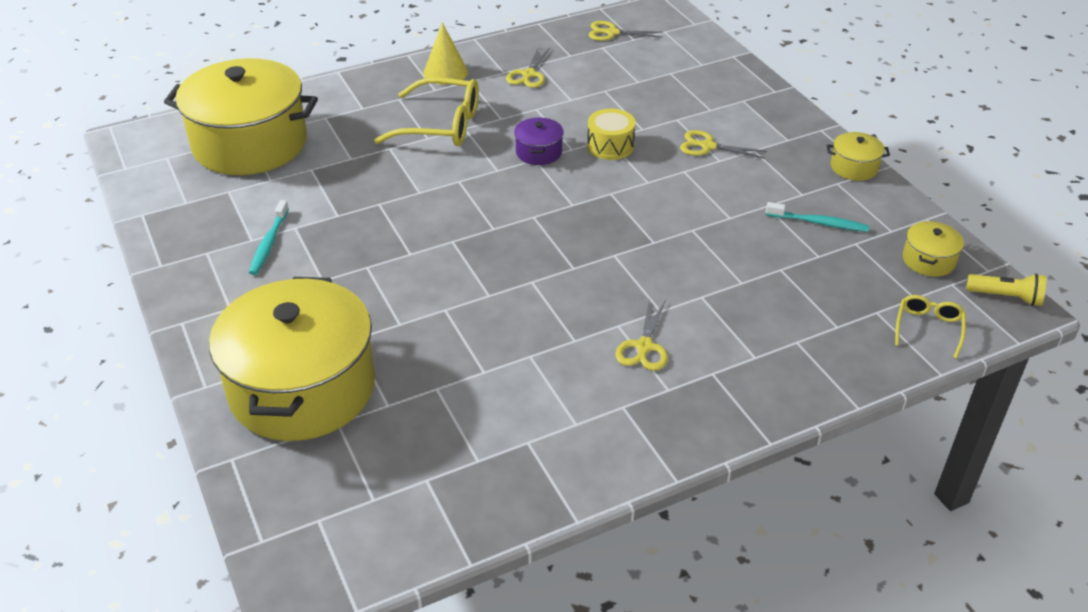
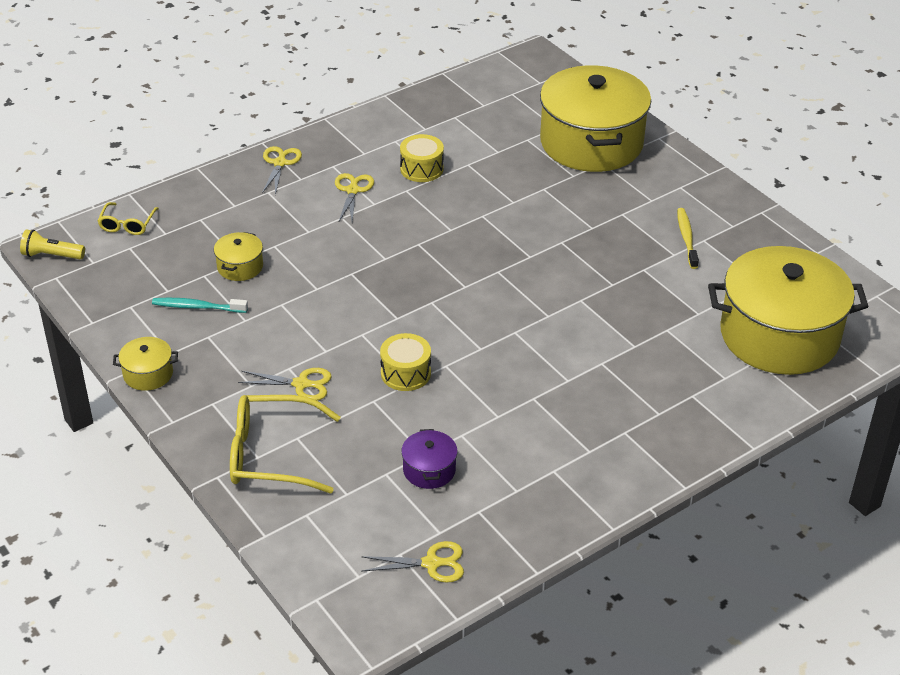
camera: 170 degrees right, 0 degrees up
(269, 243) = (686, 238): turquoise toothbrush -> yellow toothbrush
(441, 125) = (595, 380): yellow glasses -> yellow glasses (272, 454)
(445, 72) = (624, 461): yellow cone -> none
(528, 75) = (522, 469): yellow scissors -> yellow scissors (280, 163)
(539, 152) = (479, 357): purple pot -> purple pot (429, 470)
(548, 370) = (421, 169): none -> yellow drum
(928, 260) = (106, 281): yellow pot -> yellow pot (240, 267)

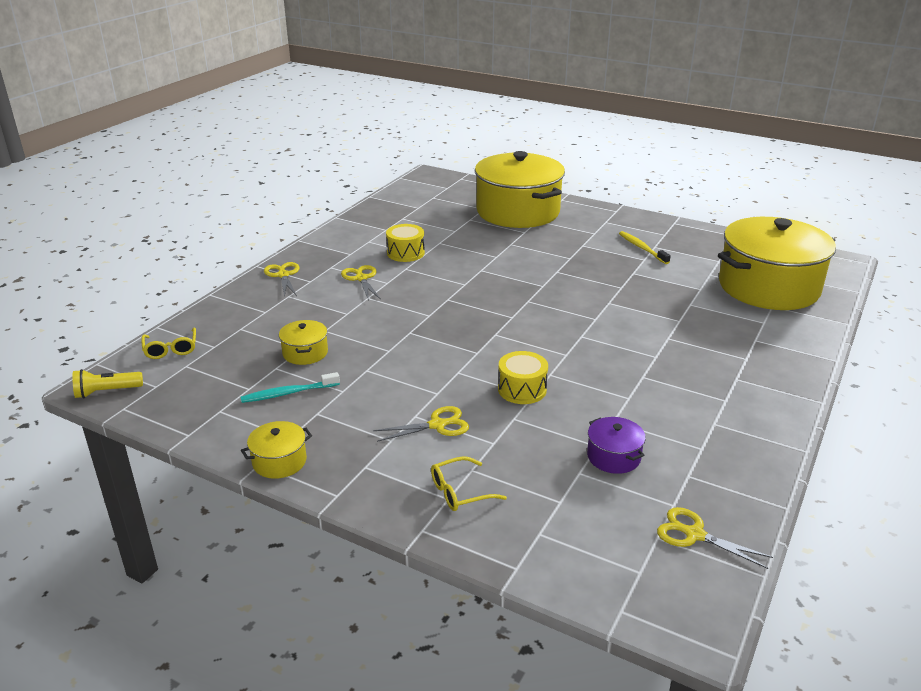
camera: 25 degrees left, 10 degrees down
(272, 454) = (460, 492): yellow glasses -> yellow glasses, size x0.53
(432, 563) = (693, 534): yellow scissors -> yellow scissors turned 120 degrees counterclockwise

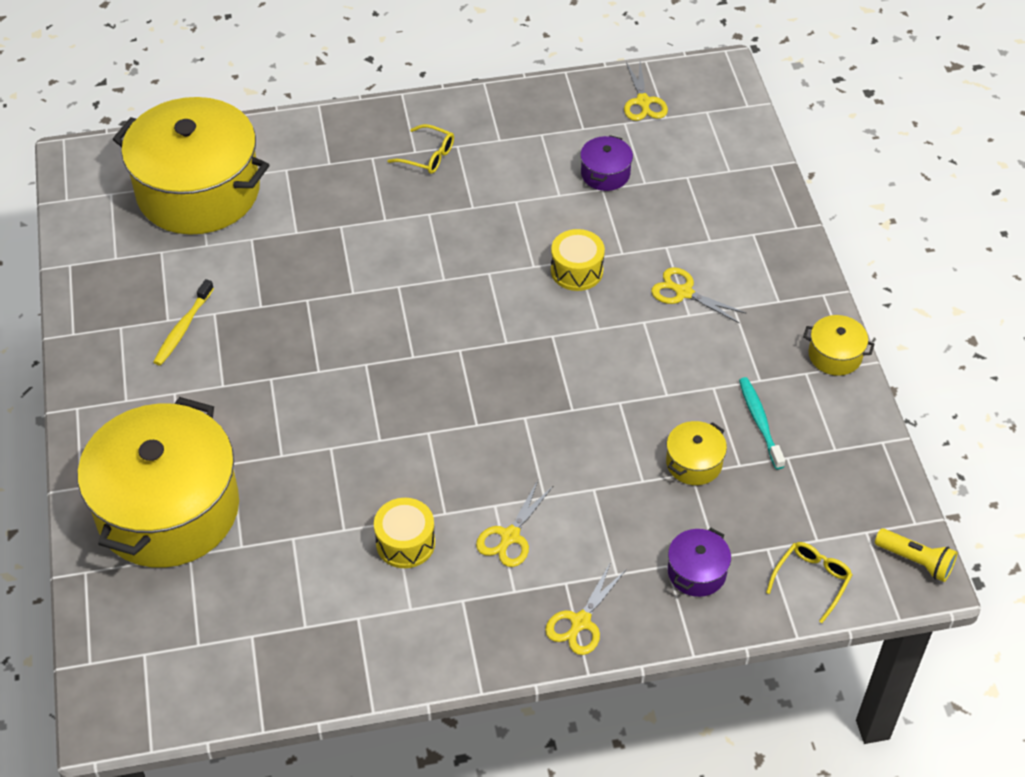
camera: 130 degrees left, 20 degrees up
(245, 318) = (696, 572): none -> purple pot
(288, 393) = (760, 422): turquoise toothbrush -> turquoise toothbrush turned 135 degrees counterclockwise
(460, 492) = (739, 231): yellow glasses -> yellow glasses (427, 156)

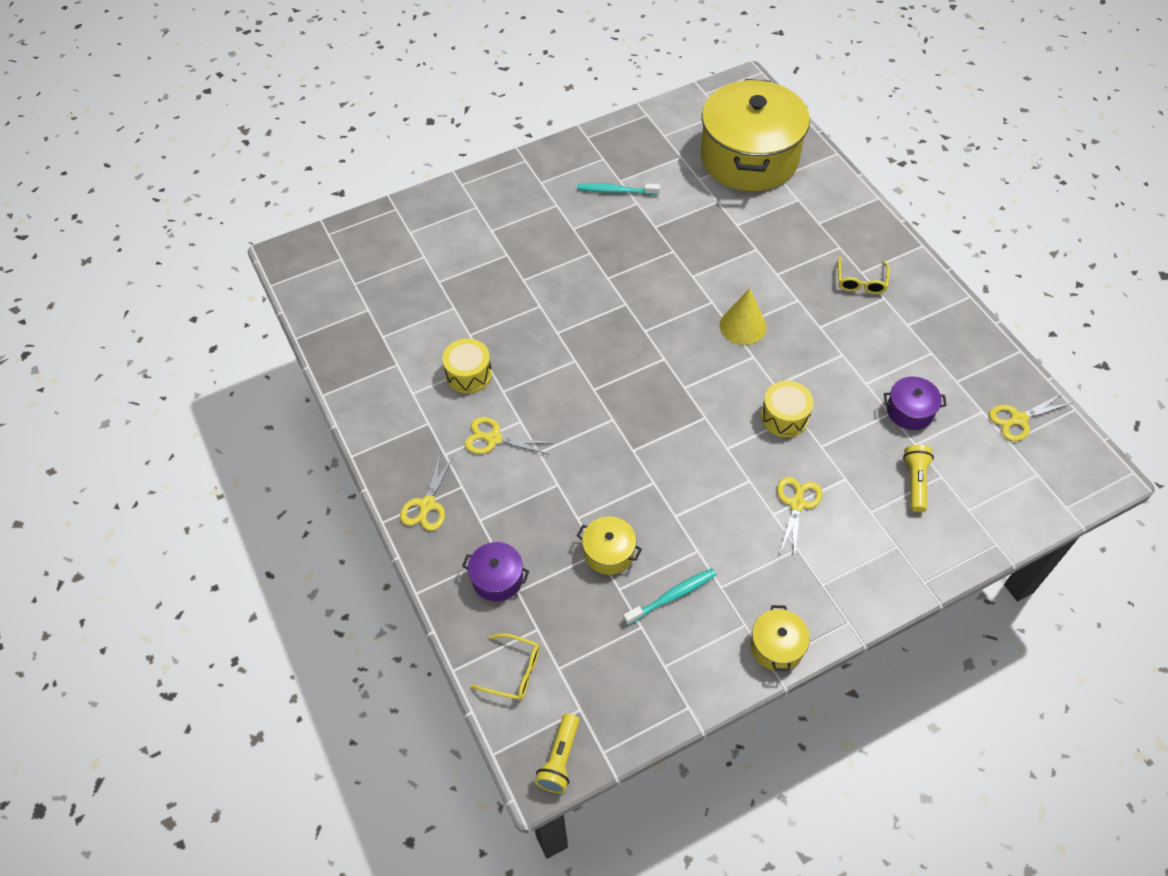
camera: 75 degrees right, 5 degrees up
(168, 509) = (457, 233): yellow pot -> none
(183, 328) = (616, 191): yellow toothbrush -> turquoise toothbrush
(444, 269) = (743, 326): none -> yellow cone
(580, 623) = (427, 505): yellow scissors -> yellow scissors turned 90 degrees counterclockwise
(687, 197) = (915, 482): none -> yellow flashlight

